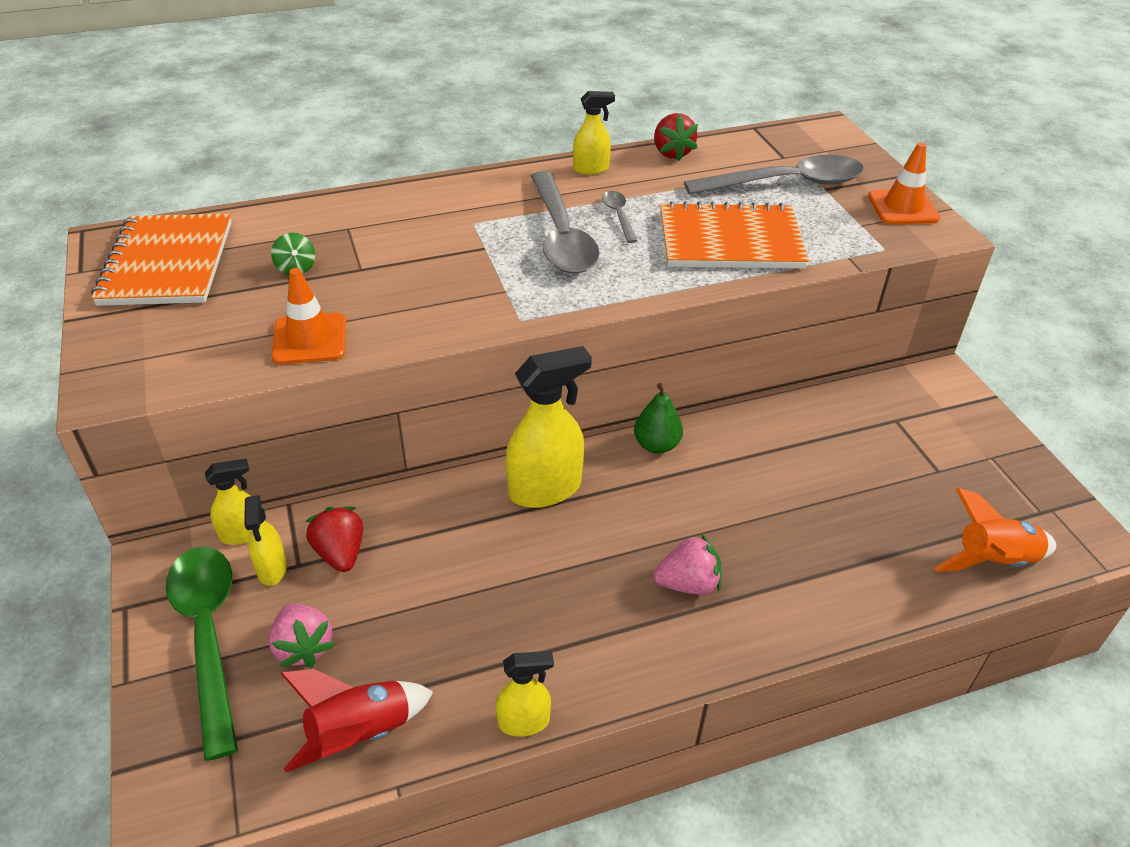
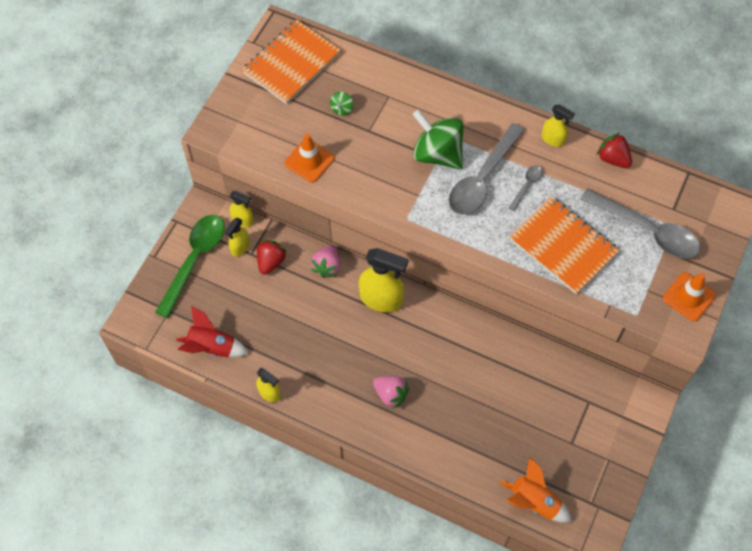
camera: 45 degrees right, 20 degrees up
(303, 647) = (222, 294): pink strawberry -> pink strawberry (327, 266)
(478, 244) = (437, 154): none -> green spinning top
(656, 445) = (455, 317): green pear -> none
(672, 153) = (613, 159): red strawberry -> red strawberry turned 105 degrees clockwise

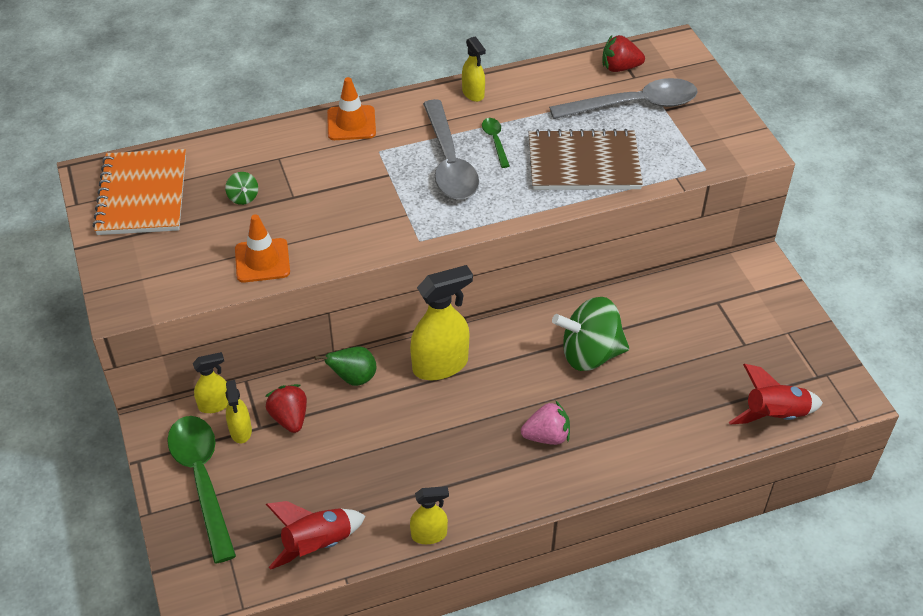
camera: 45 degrees left, 15 degrees down
(327, 266) = (353, 378): pink strawberry -> green pear
(437, 154) = (383, 171): green spinning top -> green spinning top (590, 354)
(527, 186) = (495, 141): grey spoon -> green spoon
(533, 501) = (774, 415): orange rocket -> red rocket
(553, 139) = (473, 93): yellow spray bottle -> yellow spray bottle turned 75 degrees clockwise
(563, 246) = (583, 163): orange notebook -> brown notebook
(613, 159) = (541, 75): red strawberry -> red strawberry (620, 68)
(689, 297) = (726, 127): orange traffic cone -> orange traffic cone (351, 123)

